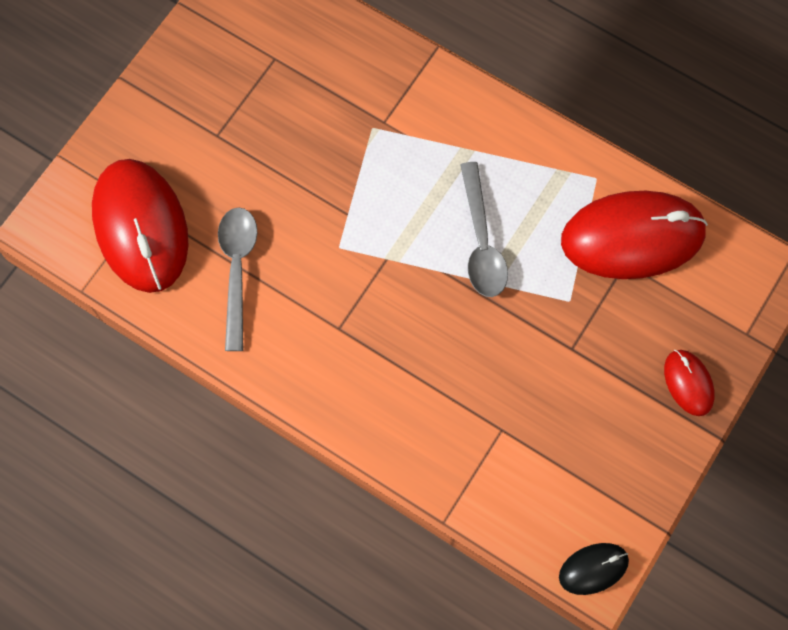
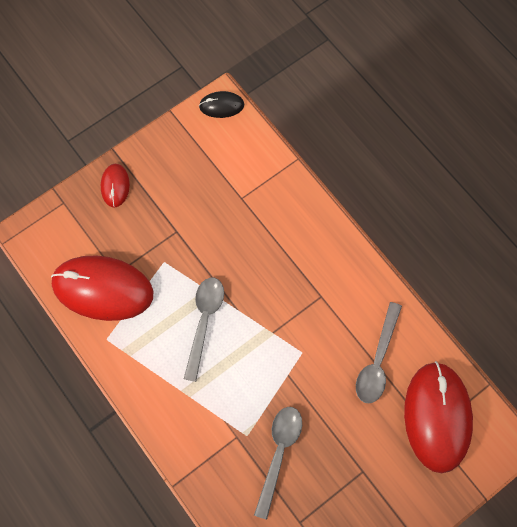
camera: 160 degrees left, 0 degrees up
(326, 121) = (279, 453): none -> grey spoon

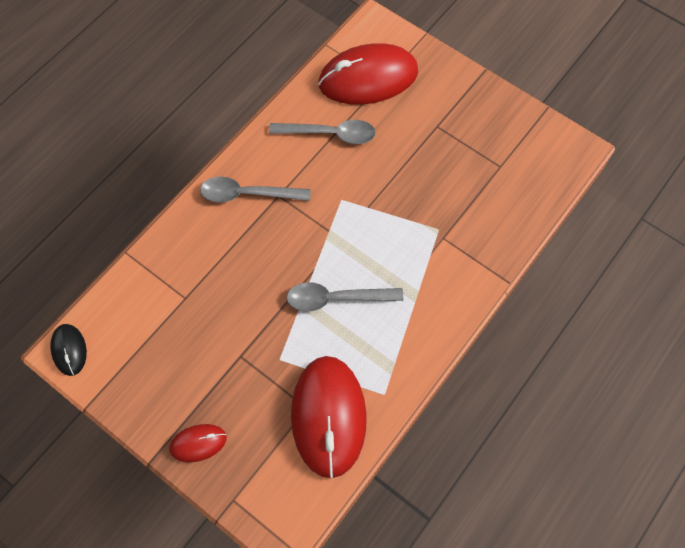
camera: 105 degrees left, 5 degrees down
(279, 453) = (445, 197): grey spoon -> grey spoon (247, 194)

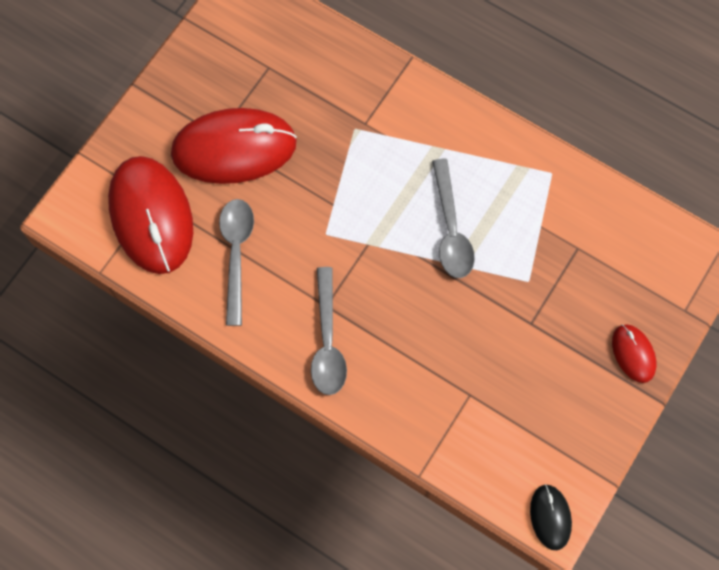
camera: 95 degrees left, 5 degrees up
(69, 350) = (550, 517): black mouse -> black mouse turned 75 degrees counterclockwise
(328, 416) = (584, 225): red mouse -> red mouse (234, 148)

